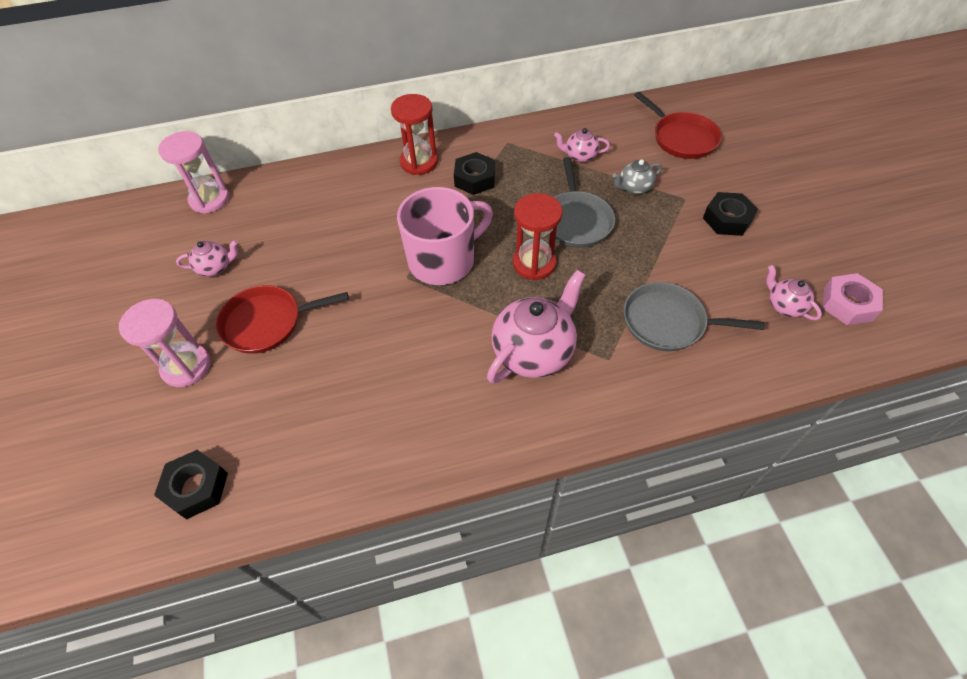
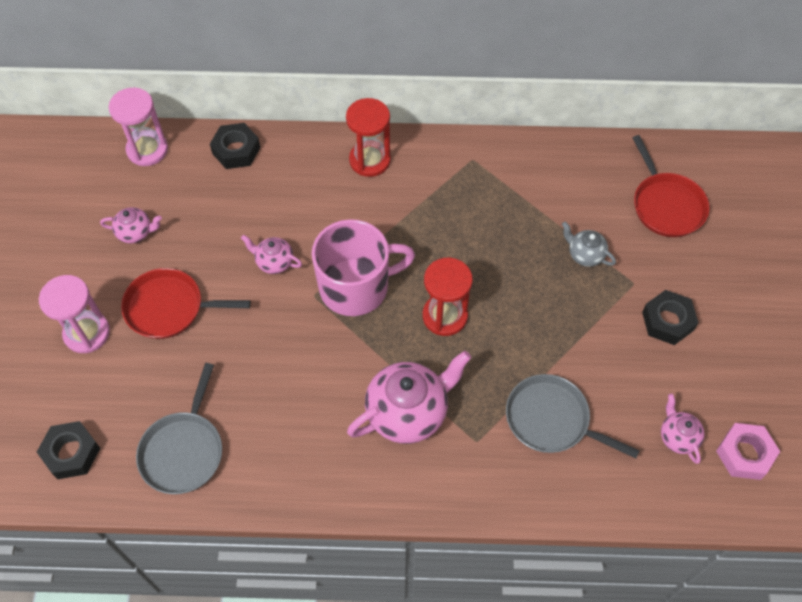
camera: 15 degrees right, 5 degrees up
(475, 179) = (421, 197): black nut -> black nut (236, 150)
(576, 221) = (507, 278): grey pan -> grey pan (183, 451)
(580, 156) = (543, 198): pink teapot -> pink teapot (274, 262)
(634, 188) = (585, 255): grey teapot -> grey teapot turned 45 degrees clockwise

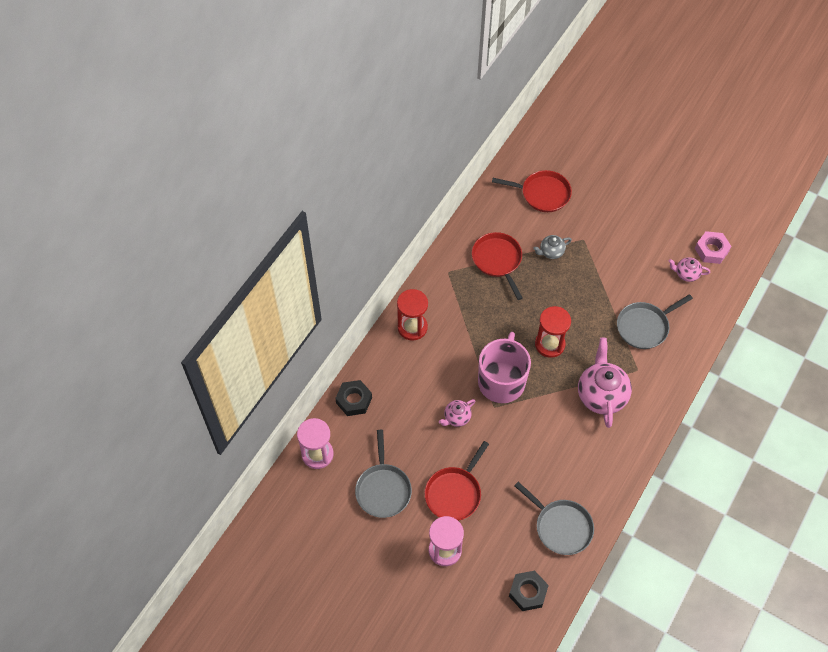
camera: 60 degrees left, 0 degrees up
(135, 233) = (383, 489): pink teapot -> grey pan
(528, 202) = (497, 260): none -> red pan
(667, 321) = (616, 238): black nut -> none

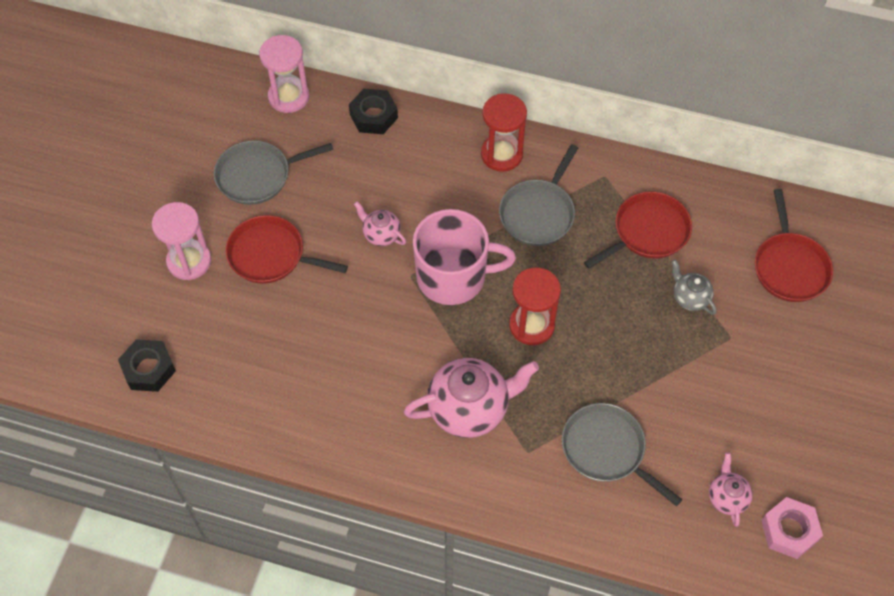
camera: 75 degrees right, 0 degrees up
(561, 527) = (250, 392): grey pan -> grey pan (538, 213)

